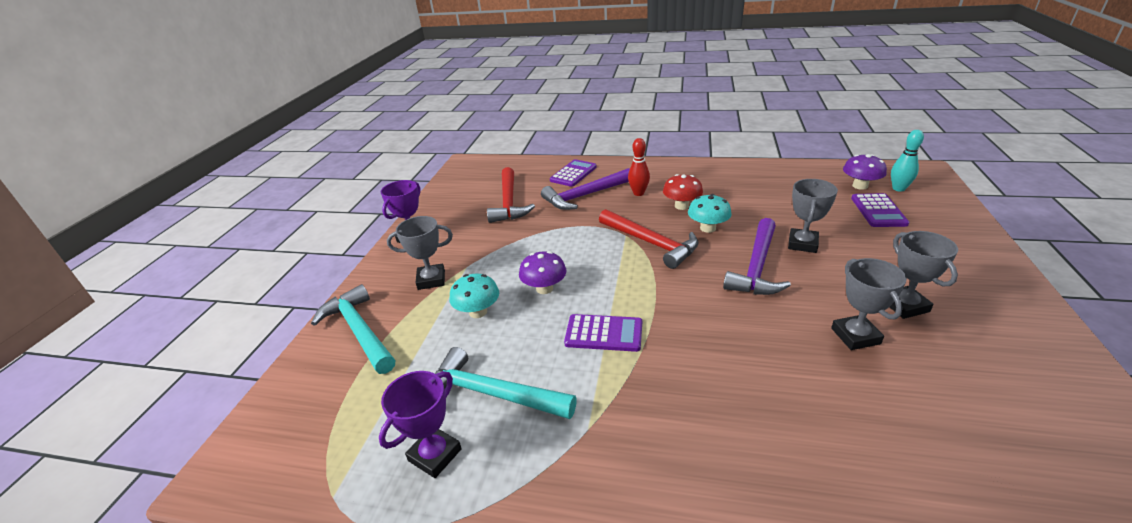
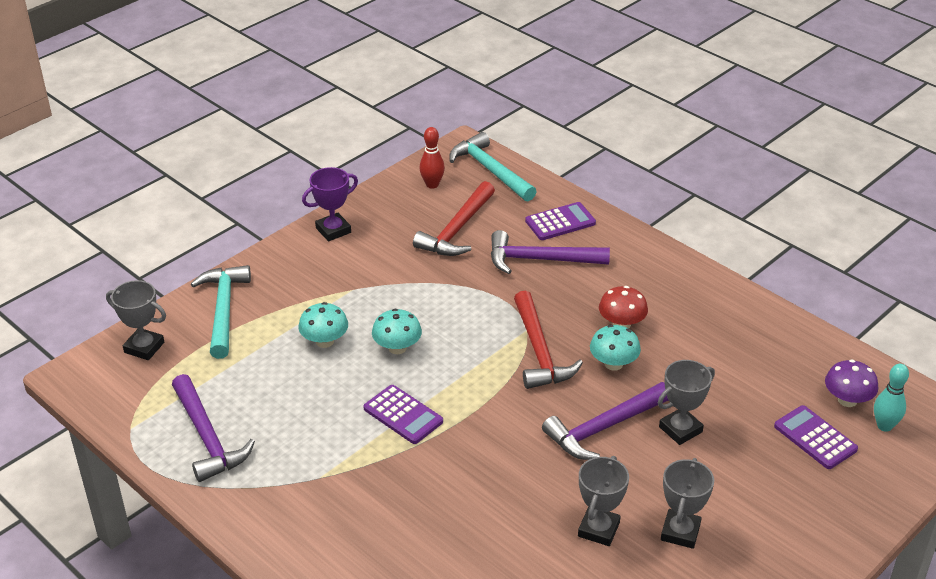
camera: 30 degrees right, 5 degrees up
(431, 280) = (313, 288): grey trophy -> grey trophy (144, 347)
(435, 455) = (208, 437): purple trophy -> purple hammer
(492, 394) = (277, 416): turquoise hammer -> turquoise hammer (490, 170)
(544, 288) = (397, 348): purple mushroom -> turquoise mushroom
(638, 193) = (597, 285): red bowling pin -> red bowling pin (432, 185)
(878, 211) = (815, 438): purple calculator -> purple calculator turned 105 degrees clockwise

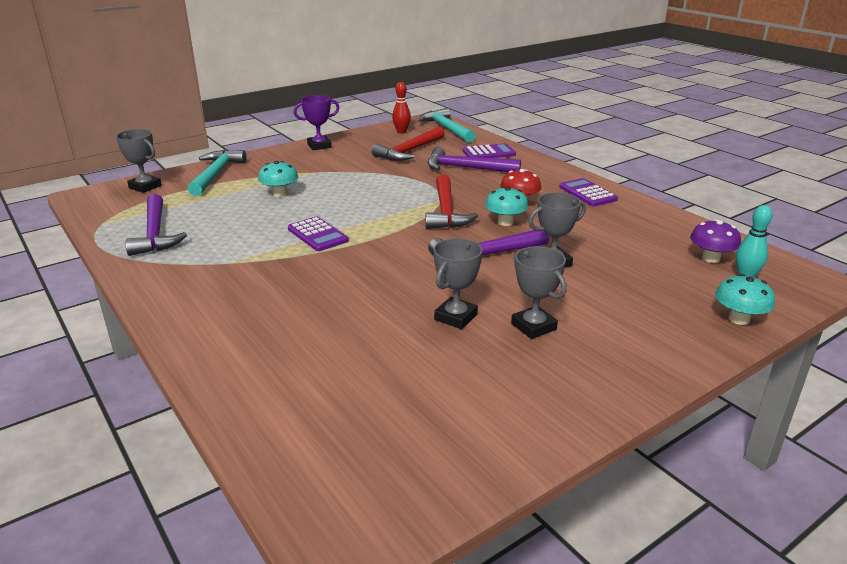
camera: 10 degrees right, 10 degrees down
(397, 348) = (333, 201): turquoise mushroom -> turquoise mushroom (738, 319)
(680, 532) = (533, 326): grey trophy -> grey trophy turned 60 degrees counterclockwise
(815, 438) = (677, 278): purple calculator -> purple calculator (587, 193)

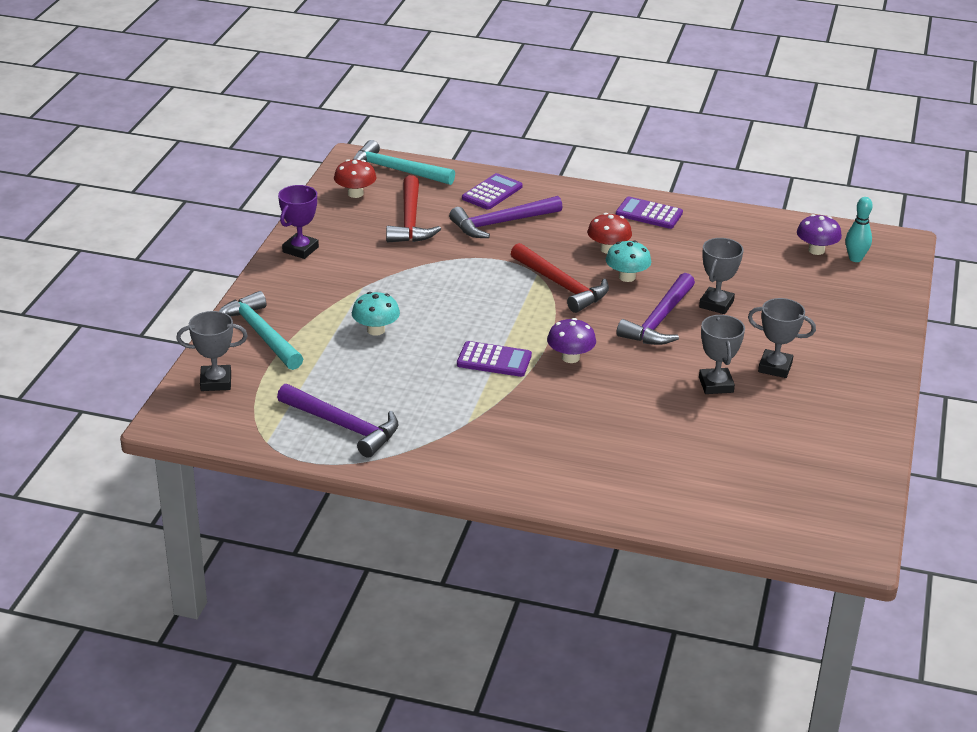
camera: 40 degrees left, 5 degrees up
(372, 253) = (570, 357): none -> purple mushroom
(401, 132) = (355, 193): red bowling pin -> red mushroom
(738, 319) = (887, 300): turquoise mushroom -> none

